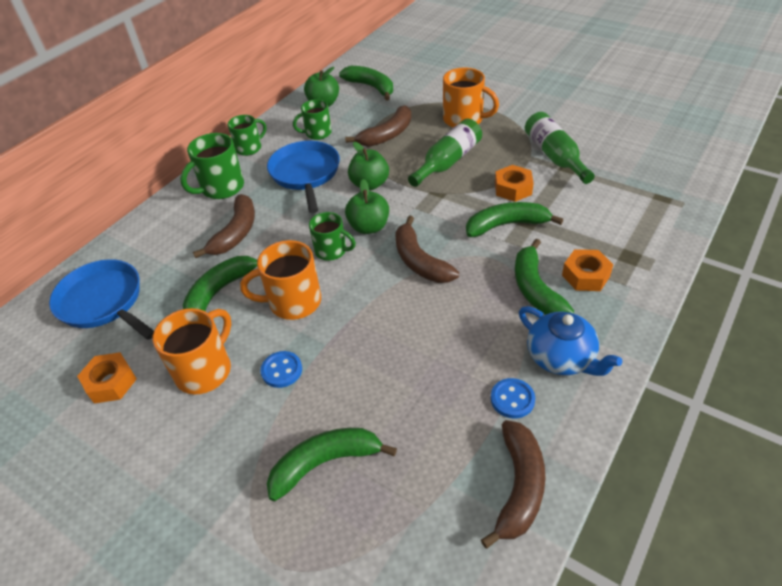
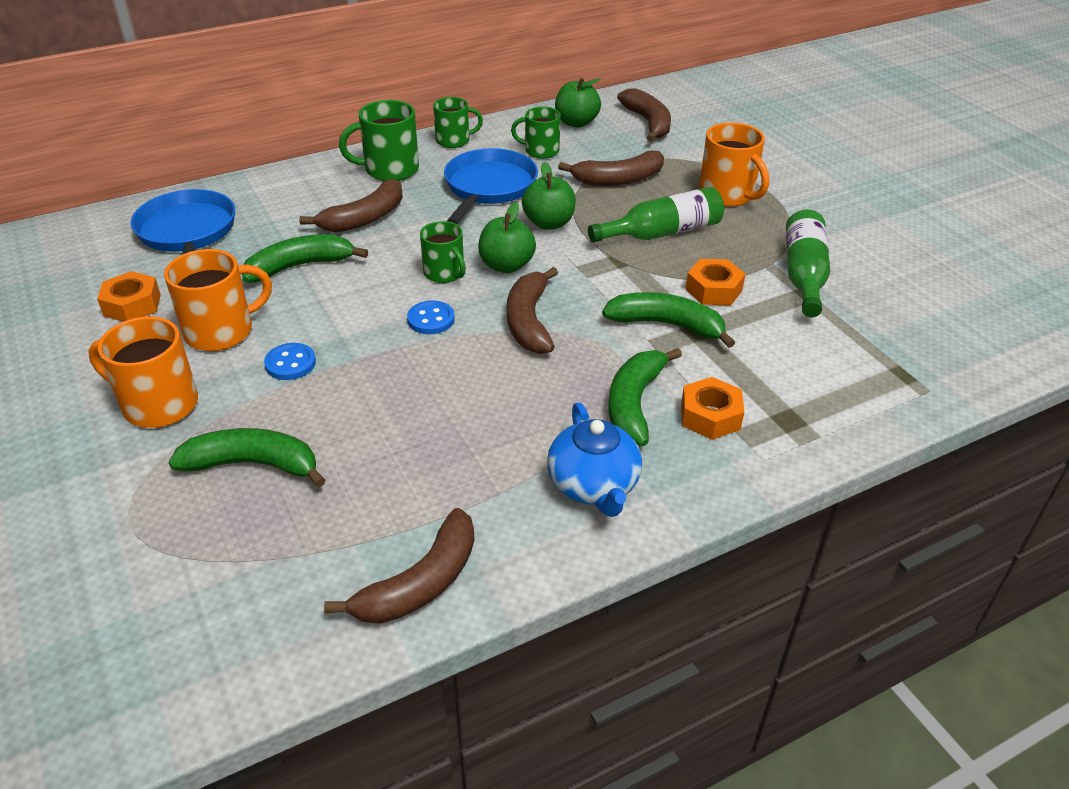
camera: 25 degrees right, 5 degrees down
(293, 302) = (360, 306): orange mug -> orange mug (158, 404)
(371, 87) = (648, 123): green banana -> brown banana
(512, 399) = (497, 499): blue button -> blue button (431, 319)

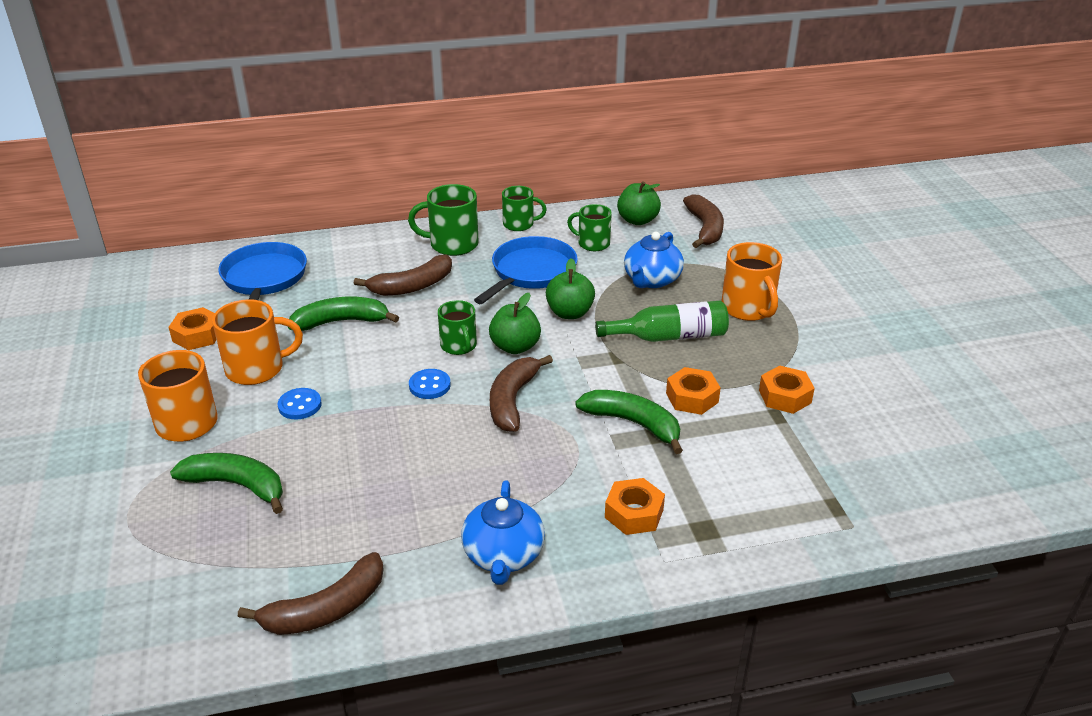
camera: 15 degrees right, 5 degrees down
(618, 179) = (651, 280): brown banana -> blue teapot
(634, 404) = (571, 490): green banana -> none
(804, 275) = (785, 396): green bottle -> orange nut

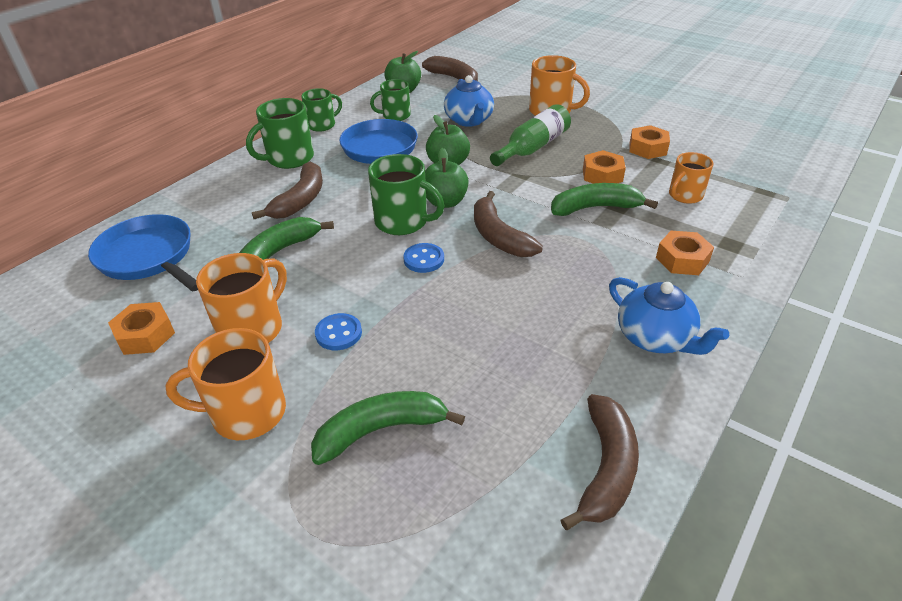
camera: 40 degrees left, 5 degrees up
(459, 346) = (403, 222): green mug -> green mug, size x1.51
(740, 461) = (684, 195): none -> orange mug

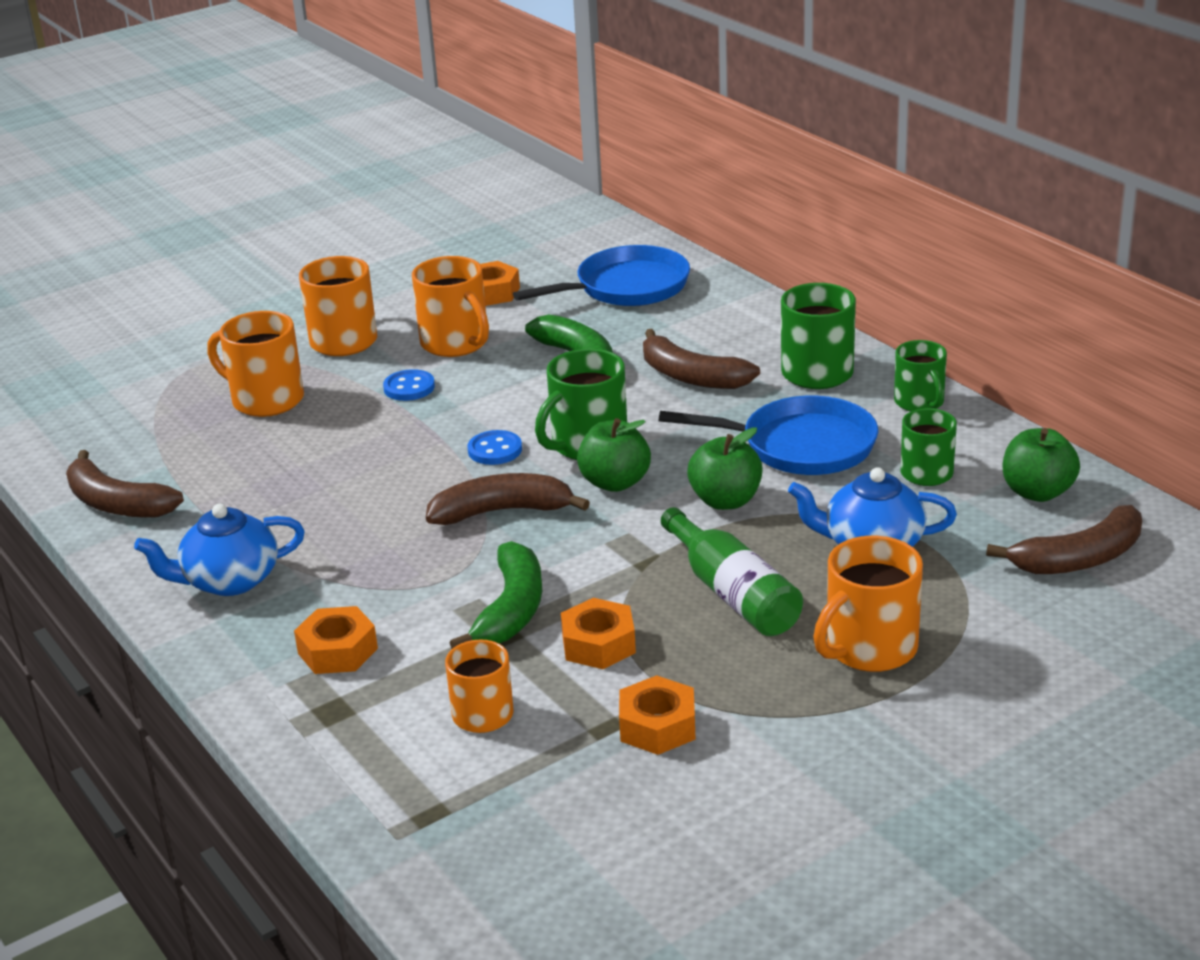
camera: 110 degrees right, 10 degrees down
(381, 430) = (265, 400): green banana -> orange mug

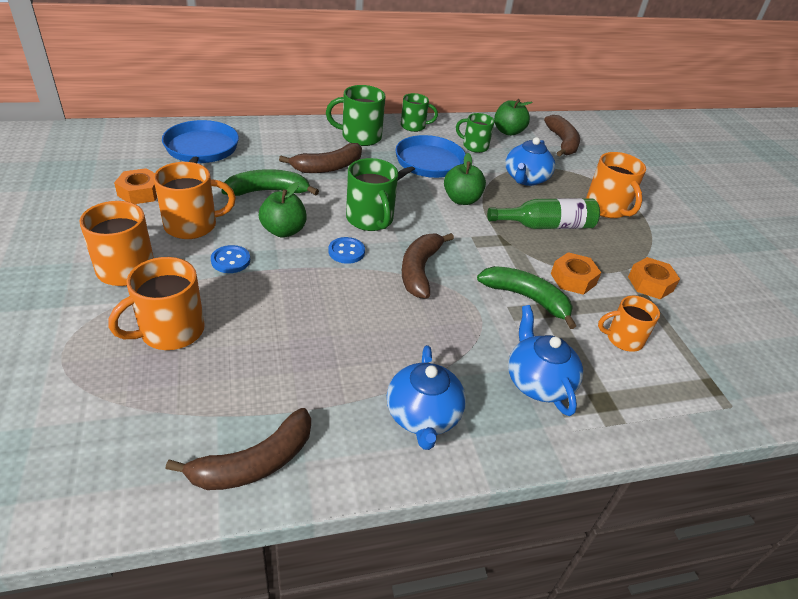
camera: 75 degrees left, 10 degrees up
(338, 651) = (538, 382): orange nut -> blue teapot
(615, 482) = (418, 224): green apple -> green apple (283, 231)

